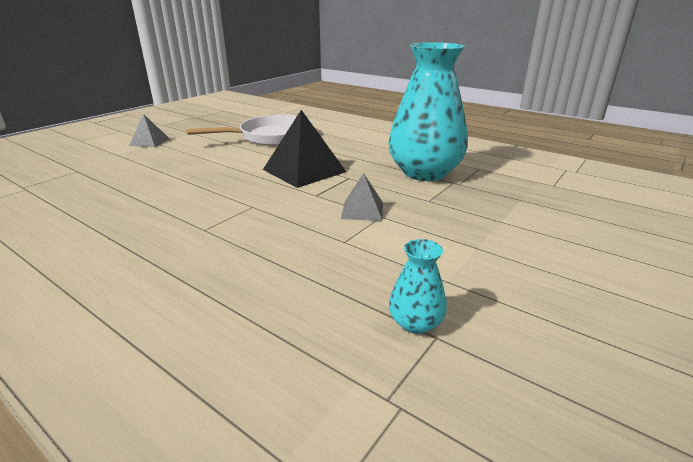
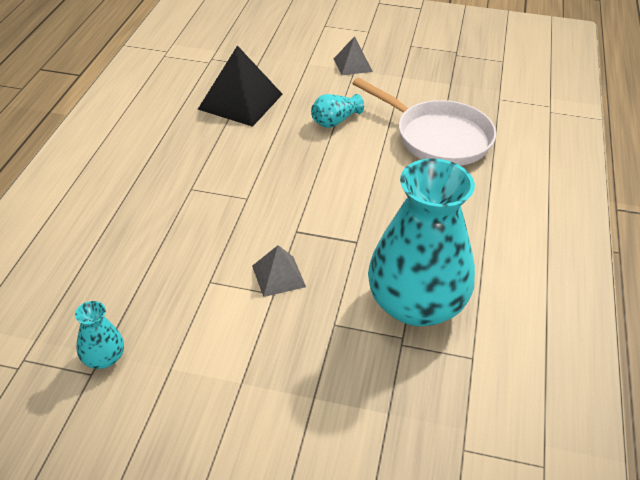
camera: 65 degrees right, 15 degrees up
(205, 159) = (335, 121): none -> turquoise vase
(304, 170) = (352, 201): black pyramid -> black pyramid (240, 101)

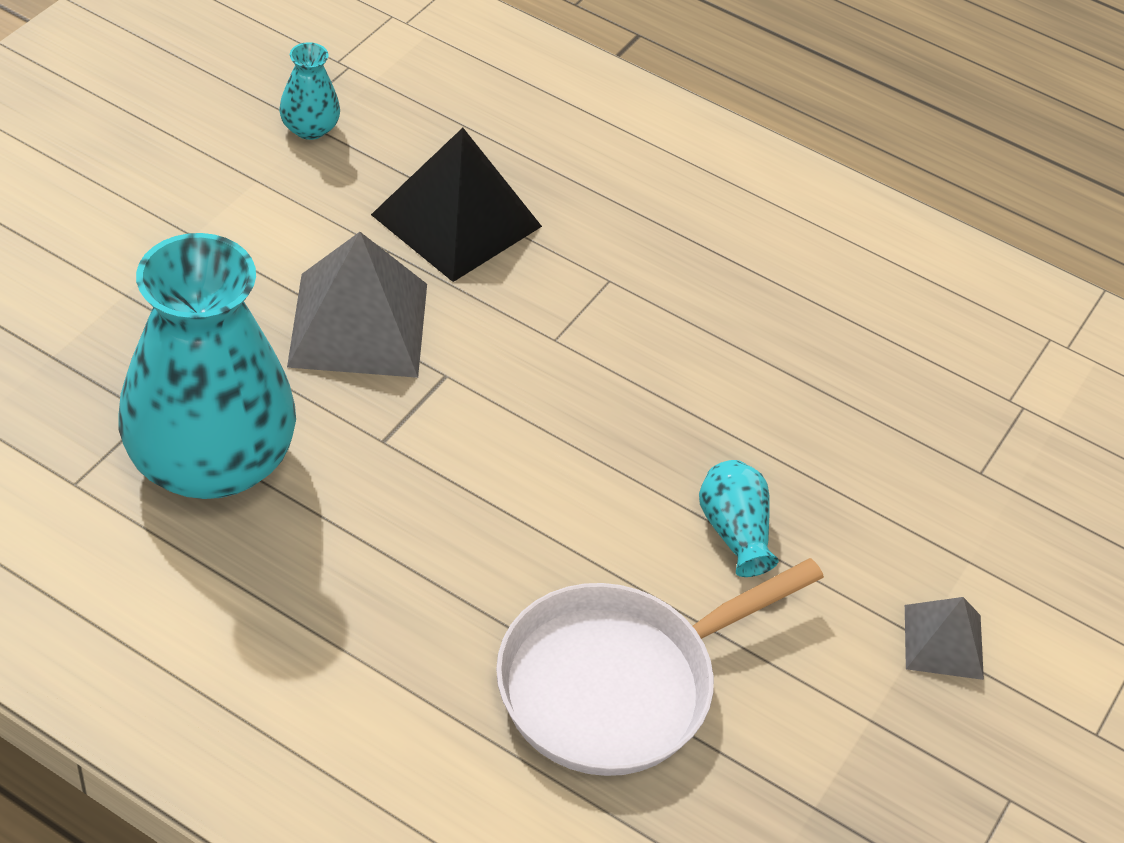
camera: 105 degrees right, 5 degrees up
(240, 101) = (849, 409): black pyramid -> black pyramid (457, 220)
(278, 276) = (358, 324): grey pyramid -> grey pyramid, size x1.83

